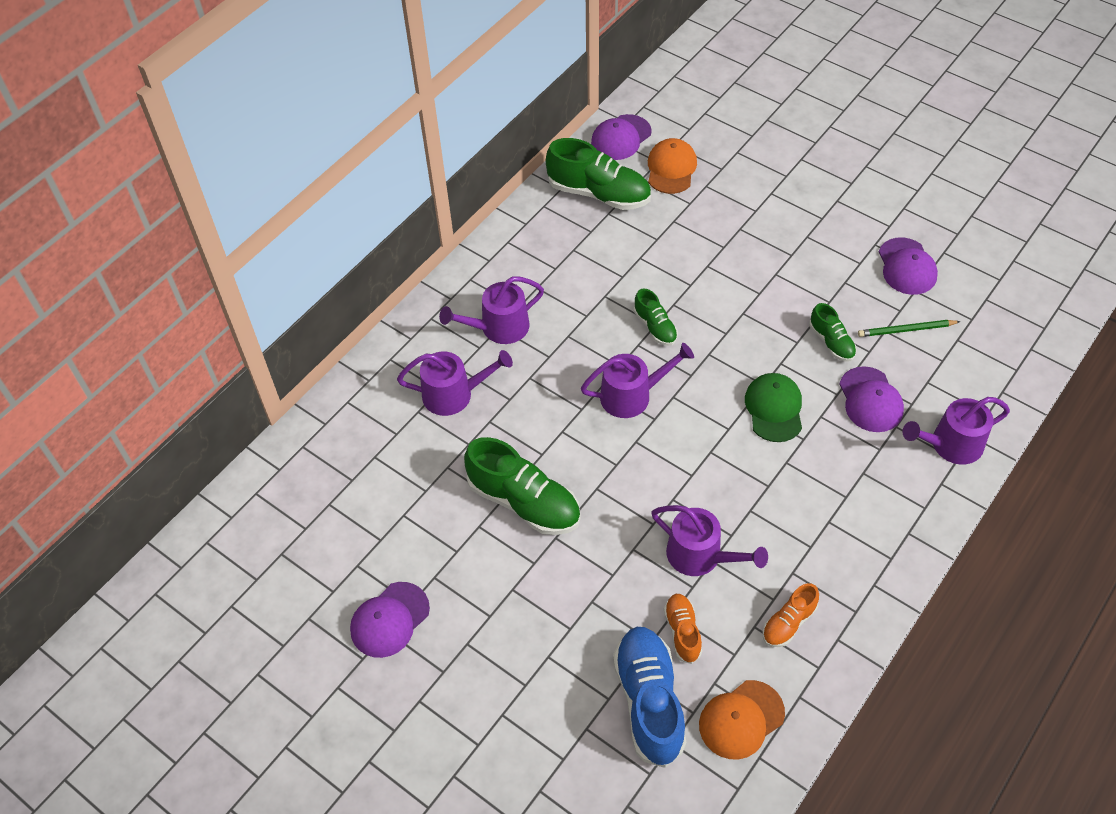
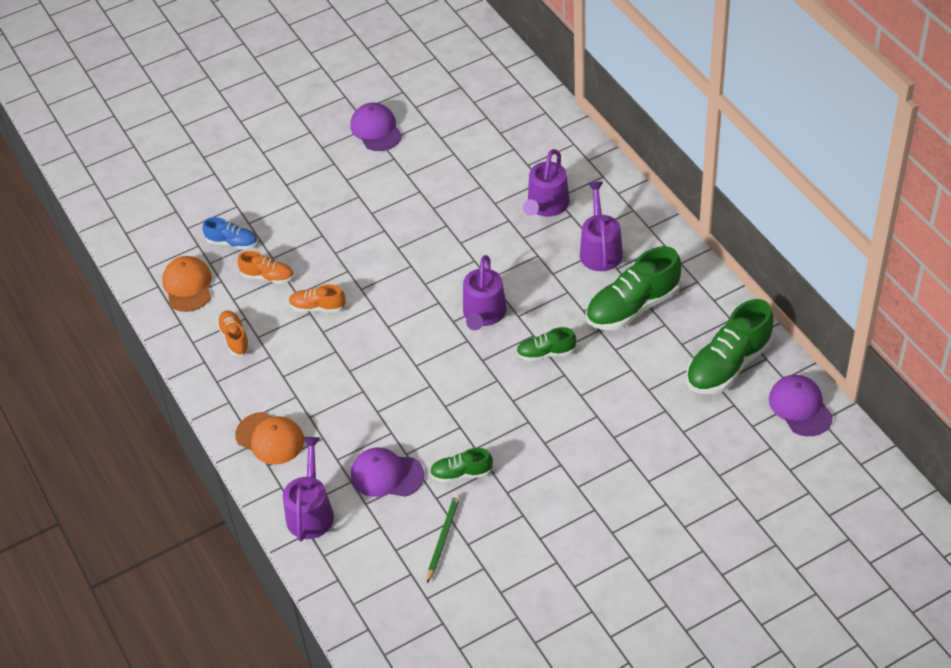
camera: 115 degrees right, 5 degrees down
(524, 502) = (424, 221): green shoe -> green shoe (632, 306)
(649, 701) = (232, 243): blue shoe -> blue shoe, size x0.53
(671, 169) = (737, 433): orange cap -> orange cap (270, 438)
(700, 556) = (318, 307): purple watering can -> orange shoe
(774, 409) = (417, 403): green cap -> none
(907, 267) = (515, 575): purple cap -> none

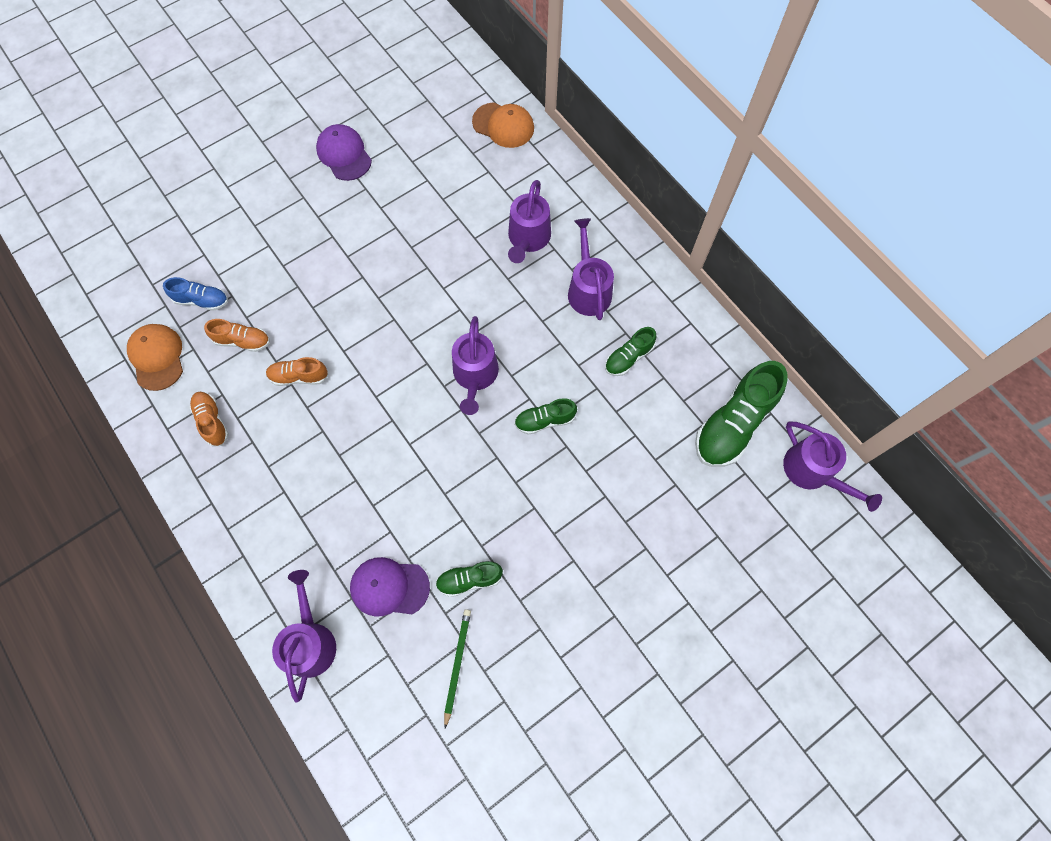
camera: 10 degrees left, 20 degrees up
(270, 438) = (259, 548): orange cap -> orange cap (503, 125)
(632, 306) = (628, 357): green shoe -> green shoe, size x0.53
(800, 407) = (812, 472): purple cap -> purple watering can

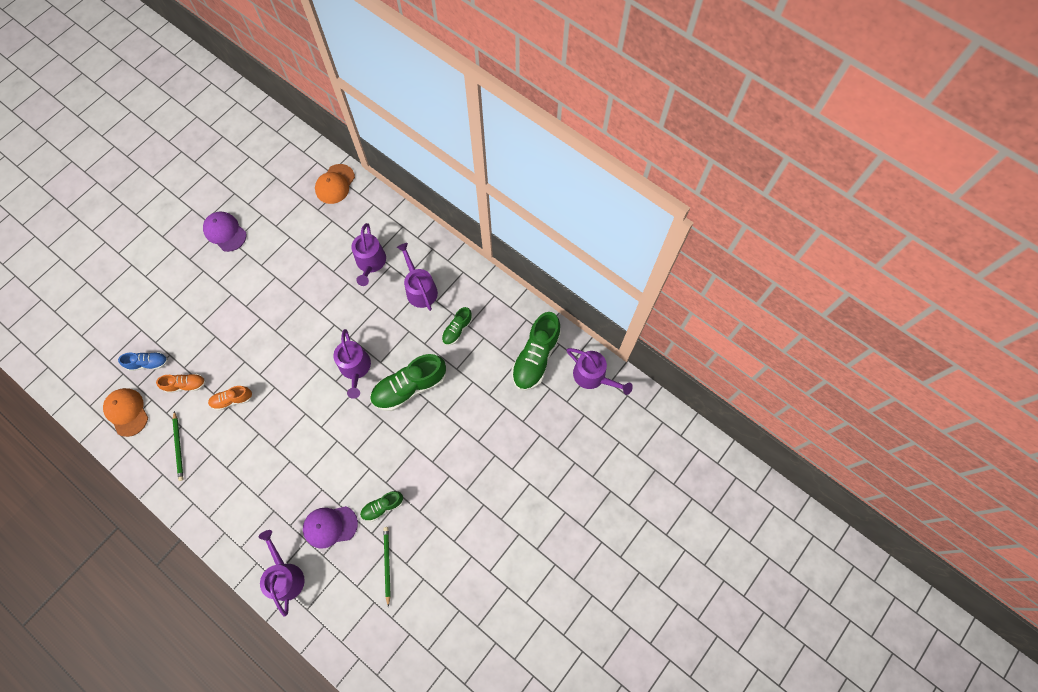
camera: 15 degrees left, 0 degrees up
(212, 421) = (178, 446): orange shoe -> green pencil
(503, 125) = (335, 184): orange cap -> orange cap turned 105 degrees clockwise
(544, 420) = (409, 387): green shoe -> green shoe, size x1.88

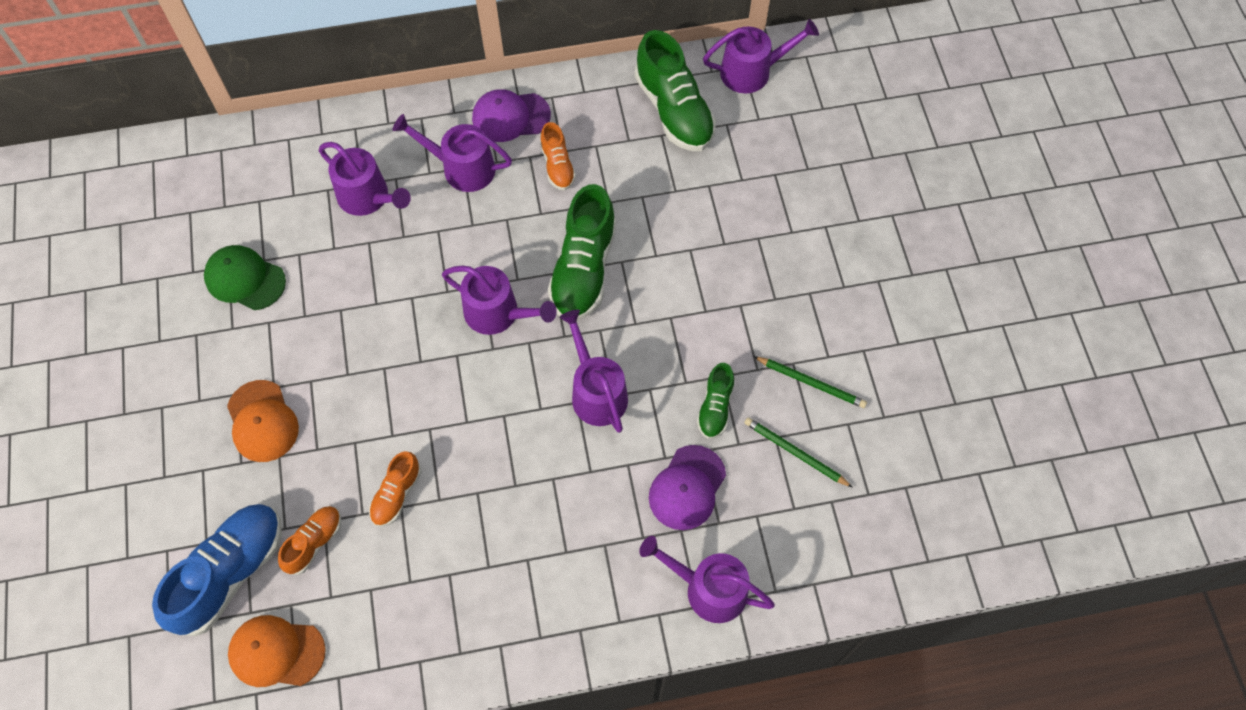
camera: 50 degrees left, 5 degrees down
(148, 363) = (230, 573): blue shoe -> blue shoe, size x1.88
(178, 446) = (398, 612): green pencil -> green pencil (811, 383)
(225, 232) = (132, 340): purple cap -> purple cap (510, 117)
(288, 249) = (245, 279): none -> green cap
(335, 184) = (209, 162): orange cap -> orange cap (262, 421)
(348, 445) = (596, 392): none -> purple watering can
(457, 330) = (557, 166): green shoe -> orange shoe

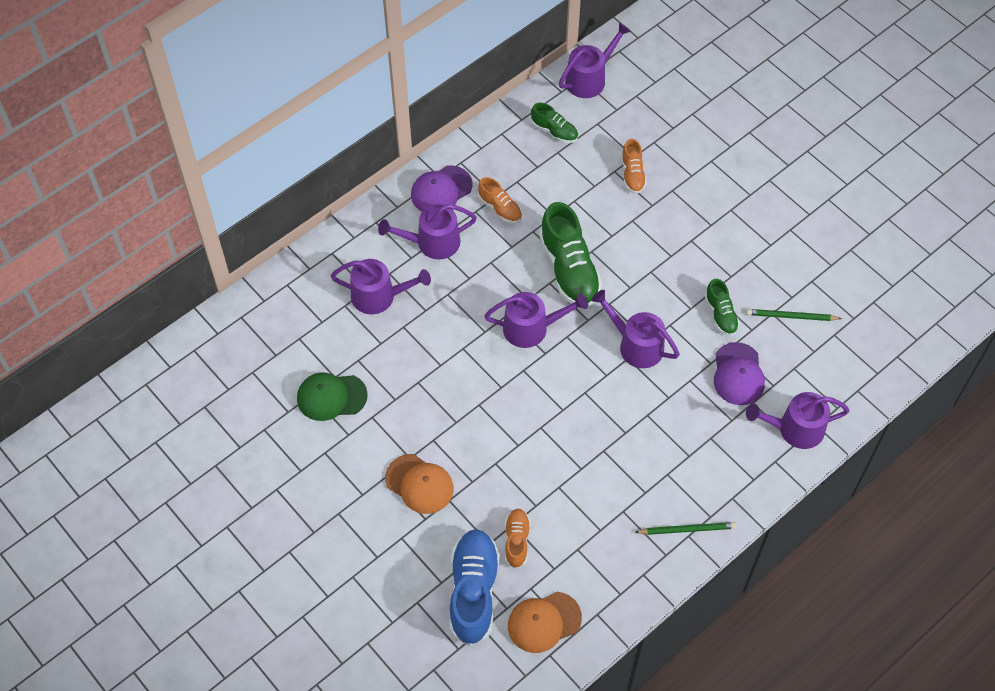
camera: 30 degrees left, 5 degrees down
(396, 494) = (550, 481): orange shoe -> orange shoe (632, 174)
(674, 110) = (554, 131): green shoe -> green shoe, size x0.53
(811, 383) = (771, 267): green pencil -> green pencil (686, 529)

